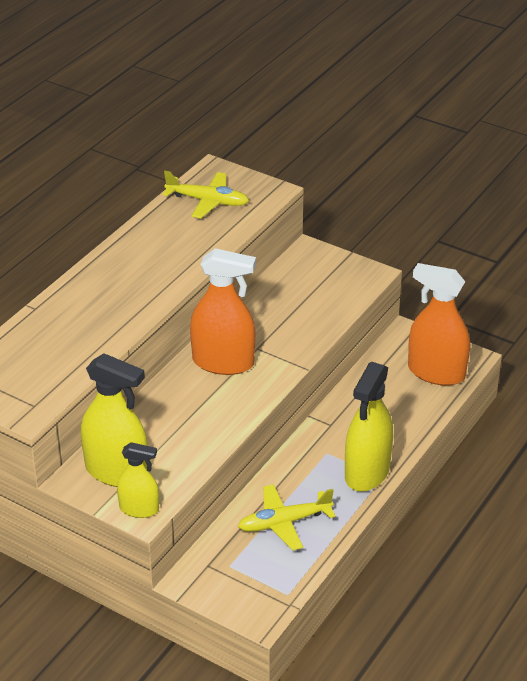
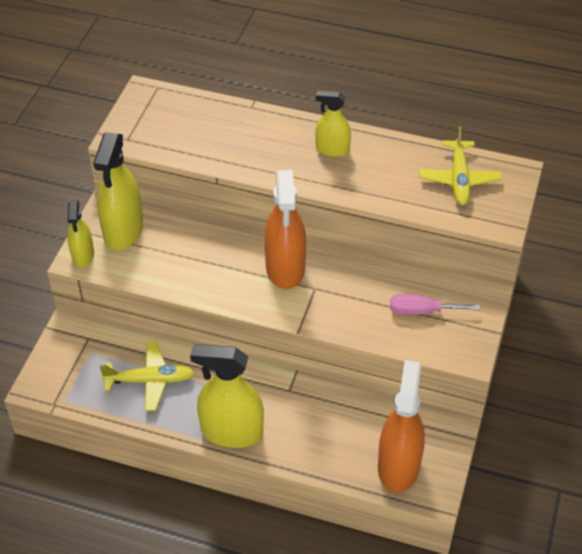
camera: 75 degrees right, 10 degrees up
(129, 266) = (332, 149): none -> yellow spray bottle
(284, 522) = (150, 380): yellow plane -> yellow plane turned 120 degrees clockwise
(311, 289) = (422, 311): none -> pink screwdriver

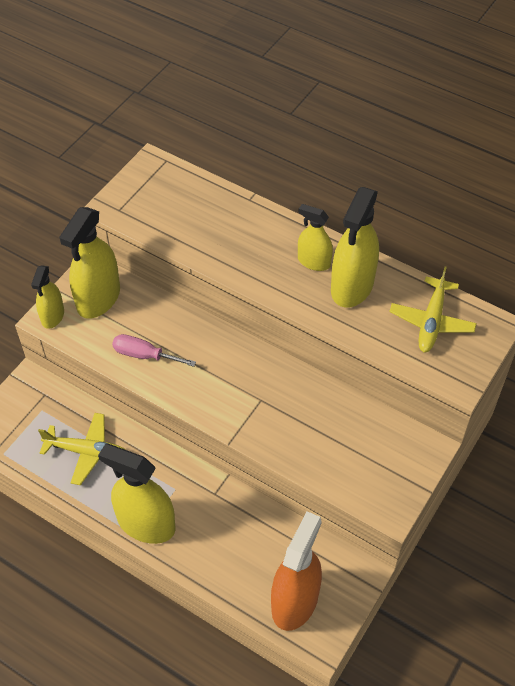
camera: 15 degrees right, 5 degrees up
(285, 268) = (239, 372): orange spray bottle -> none
(375, 163) = (352, 286): none -> yellow spray bottle
(422, 311) = (359, 449): pink screwdriver -> pink screwdriver (144, 355)

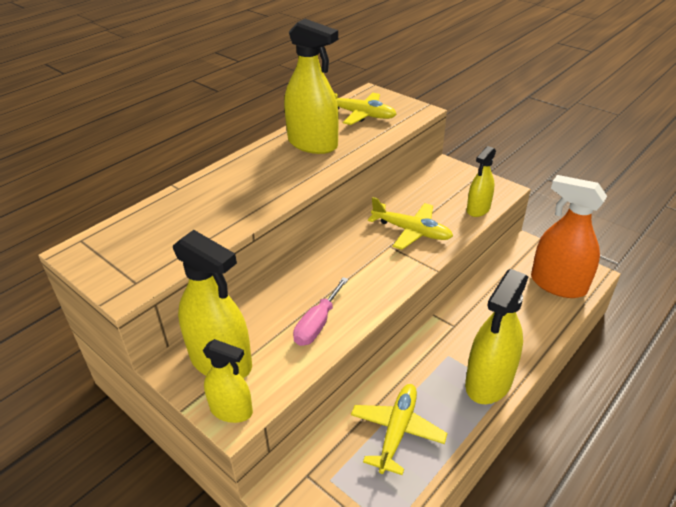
camera: 80 degrees left, 15 degrees down
(288, 418) = (411, 231): none -> yellow plane
(314, 262) = (277, 159): yellow spray bottle -> yellow spray bottle (478, 209)

